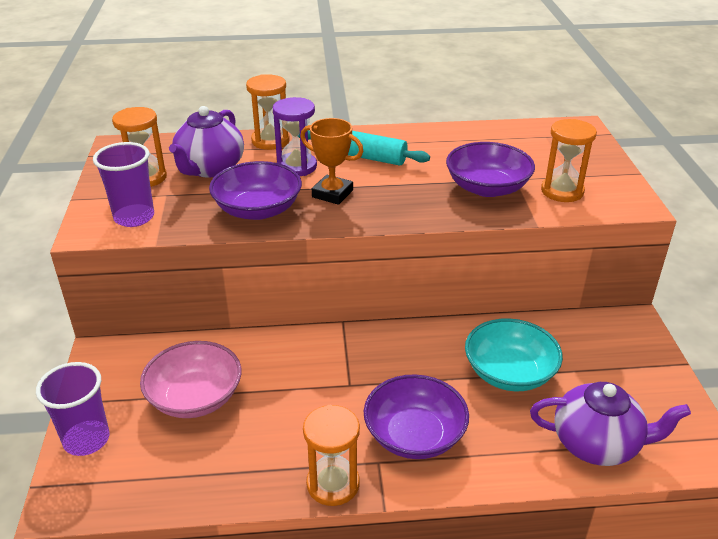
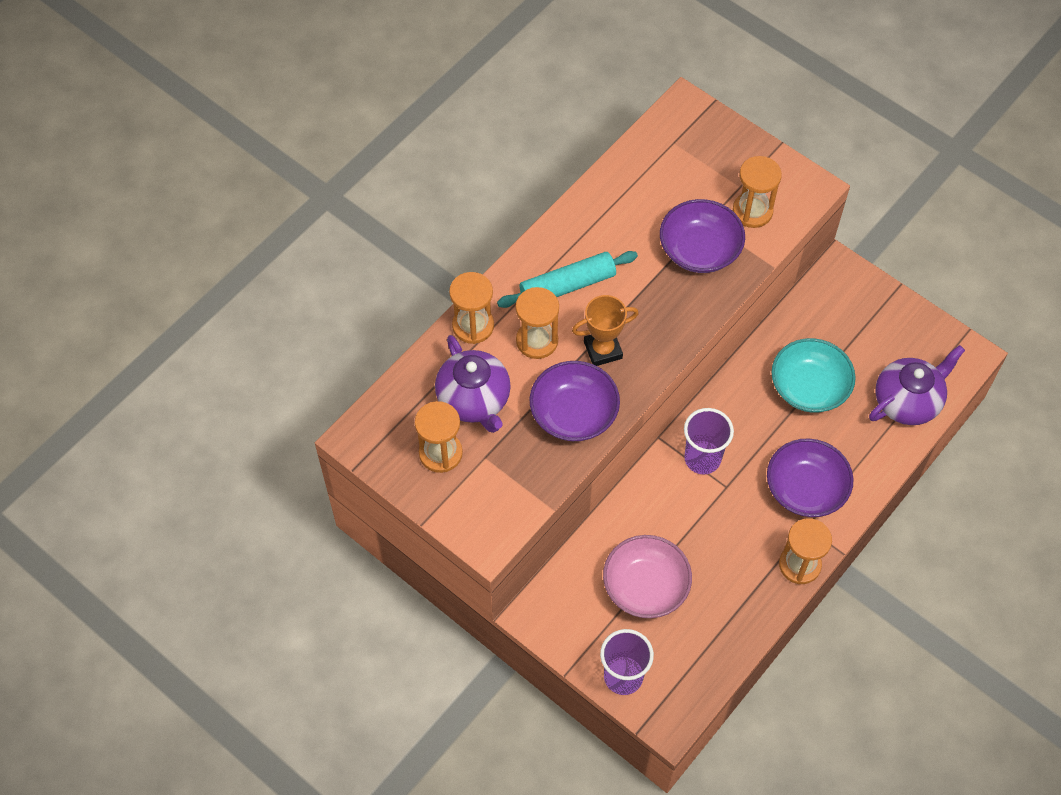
camera: 45 degrees left, 25 degrees up
(134, 217) = (498, 499): purple cup -> purple cup (702, 459)
(297, 167) = (537, 341): purple hourglass -> orange hourglass

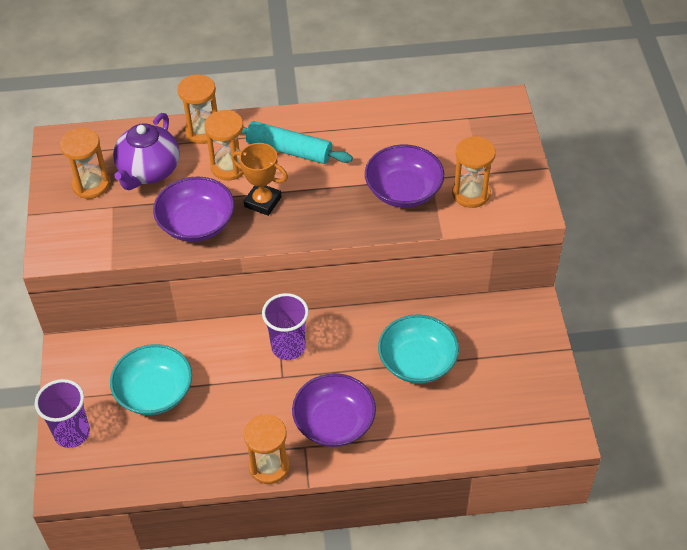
camera: 45 degrees right, 10 degrees down
(645, 586) = (154, 392): pink bowl -> turquoise bowl
(907, 401) = (479, 427): purple teapot -> none

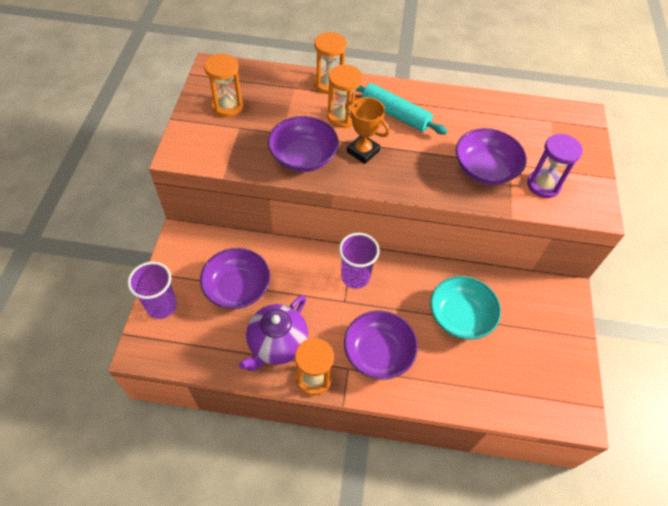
camera: 10 degrees right, 5 degrees up
(148, 171) = (276, 106): purple teapot -> purple teapot (277, 344)
(154, 392) = (237, 288): turquoise bowl -> purple bowl
(471, 194) = (543, 185): orange hourglass -> purple hourglass

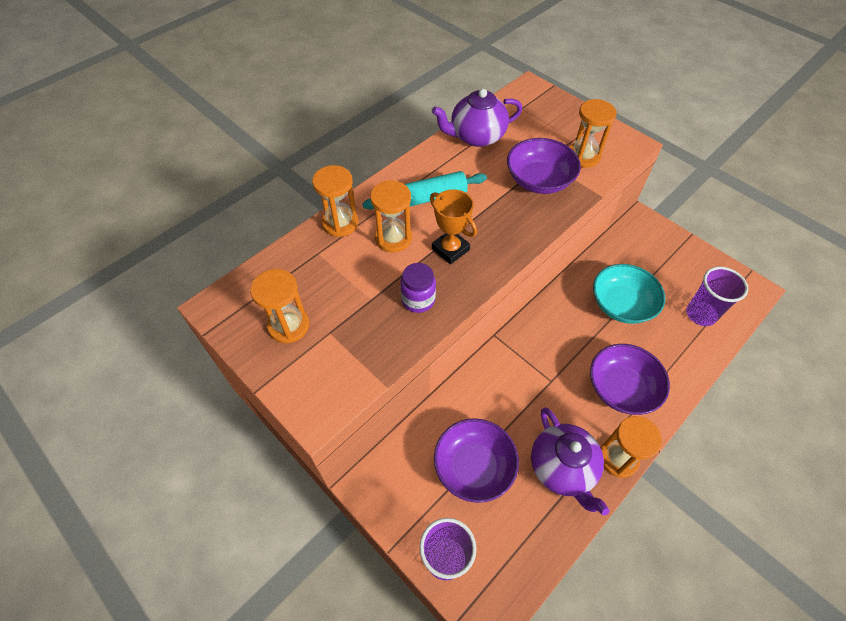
camera: 50 degrees left, 0 degrees up
(303, 157) = (418, 300): purple bowl -> purple jar
(355, 277) = (531, 355): purple cup -> purple cup (700, 314)
(363, 151) = (450, 249): orange trophy -> orange trophy turned 60 degrees clockwise
(488, 110) = (476, 136): none -> purple teapot
(543, 185) = (583, 156): purple hourglass -> orange hourglass

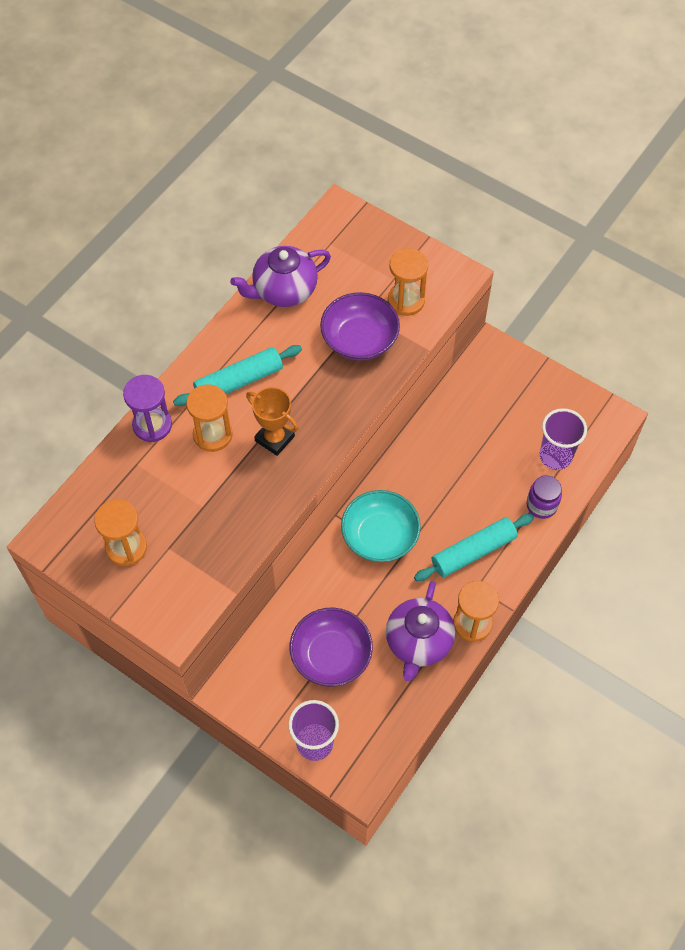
camera: 10 degrees left, 5 degrees up
(340, 223) = (152, 425): orange hourglass -> purple hourglass
(418, 300) = (250, 500): purple jar -> purple jar (541, 505)
(562, 468) = (418, 642): purple teapot -> purple teapot turned 45 degrees clockwise
(621, 304) = (470, 458): turquoise bowl -> turquoise bowl (380, 536)
(621, 388) = (473, 552): purple bowl -> turquoise rolling pin

